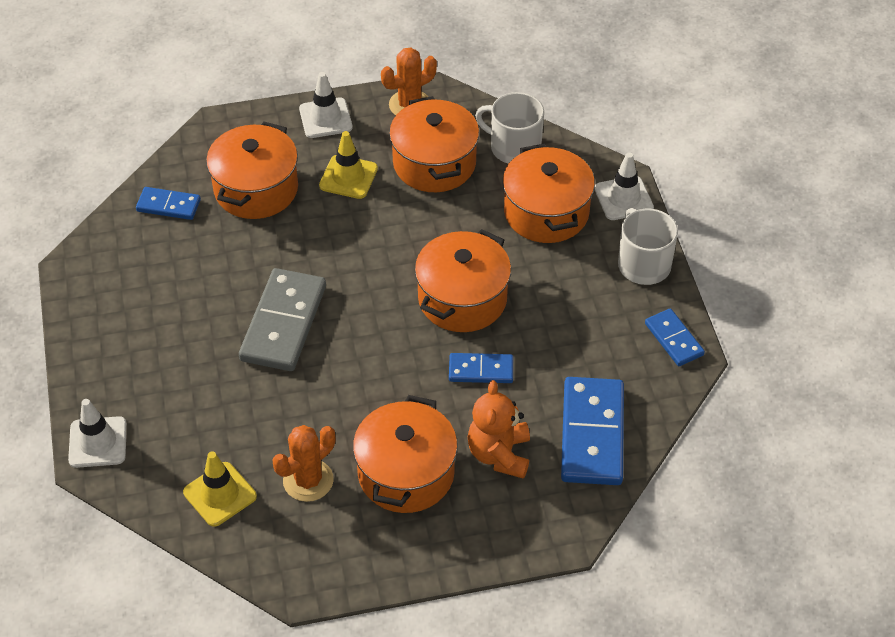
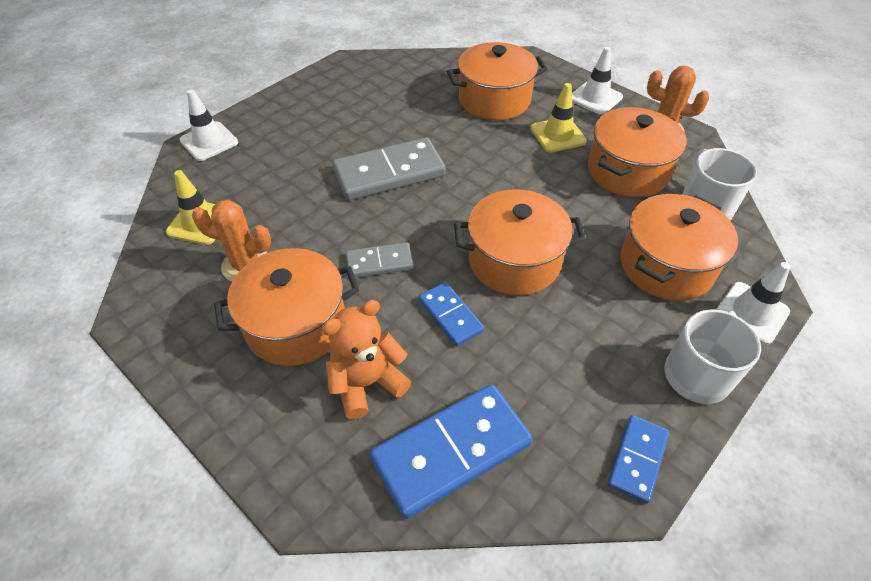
camera: 55 degrees right, 0 degrees up
(168, 205) = (437, 72): blue domino -> none
(387, 386) = (379, 262): none -> grey domino

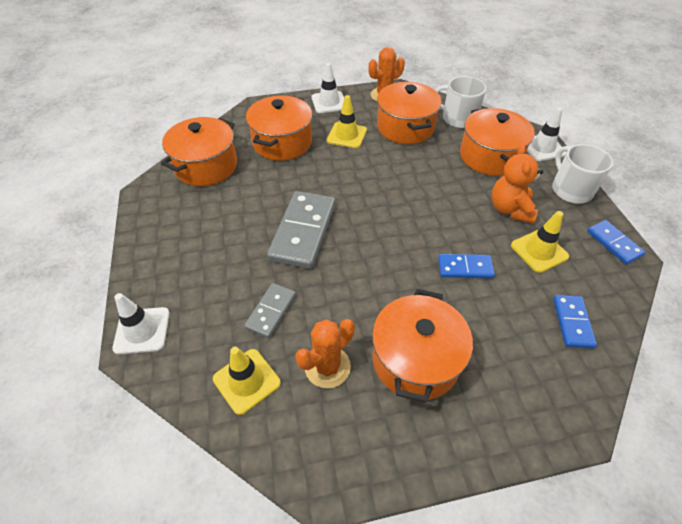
camera: 55 degrees left, 0 degrees up
(367, 383) = (495, 341): orange teddy bear -> orange teddy bear (510, 209)
(379, 262) = (390, 281): grey domino -> grey domino (271, 311)
(451, 451) = (572, 322): blue domino -> blue domino, size x0.55
(514, 261) = (440, 214): orange pot -> orange pot (206, 166)
(542, 377) = (539, 251): none -> yellow traffic cone

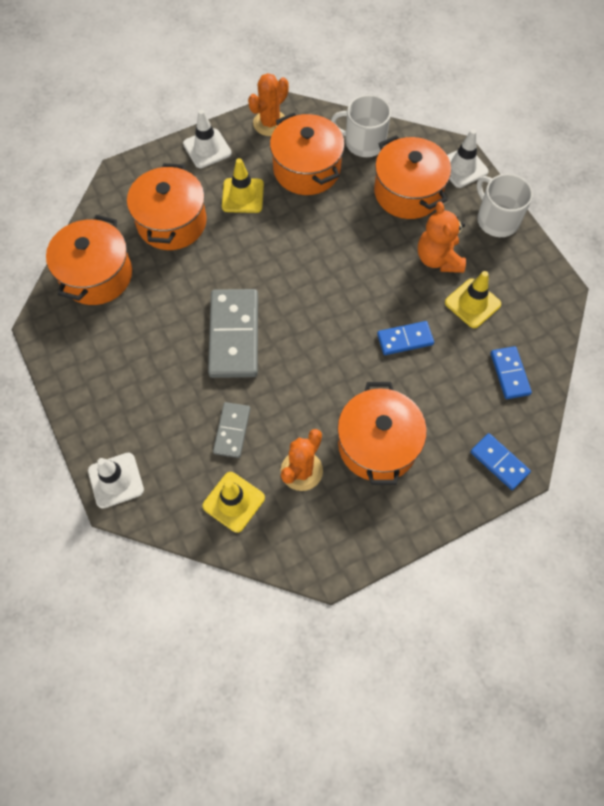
camera: 15 degrees left, 15 degrees up
(614, 243) = (542, 278): blue domino -> blue domino (499, 462)

